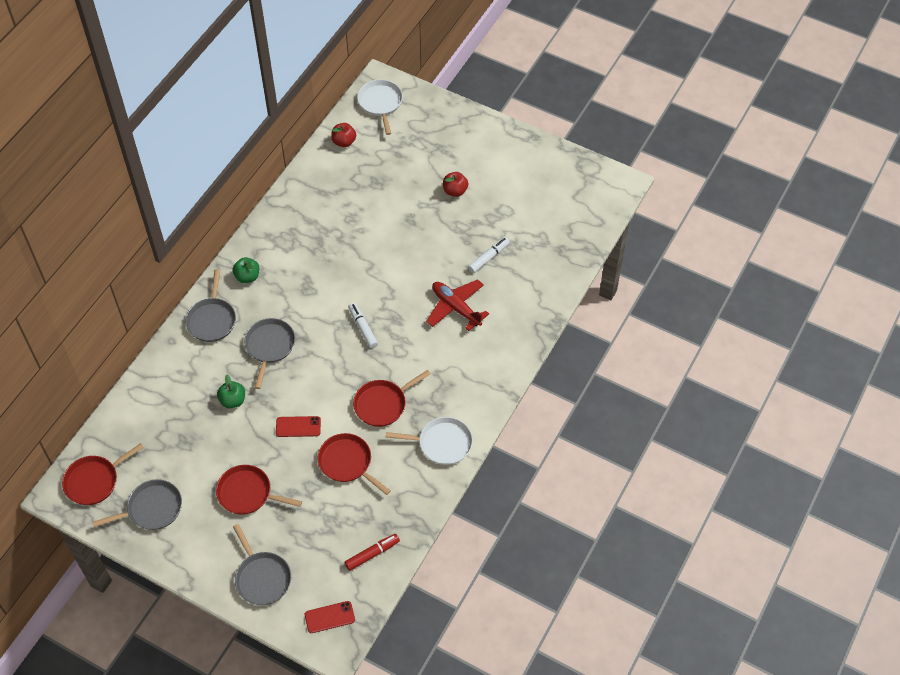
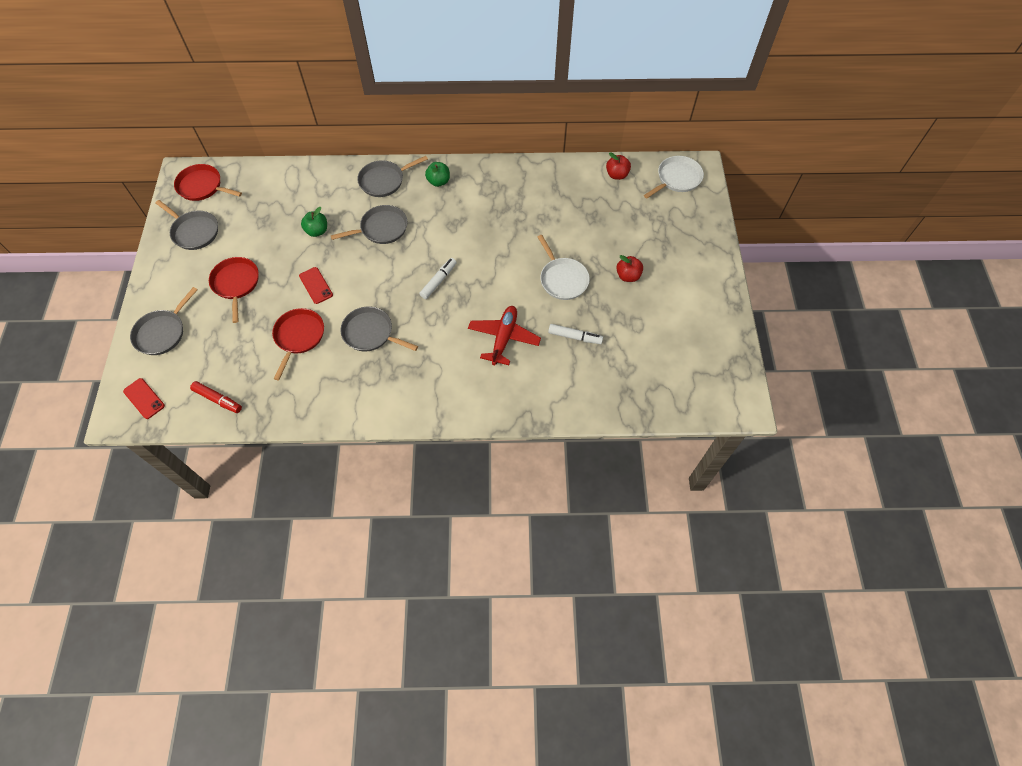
camera: 60 degrees right, 5 degrees up
(382, 404) = (370, 333): red pan -> grey pan
(442, 443) = (355, 398): white pan -> white pan (562, 279)

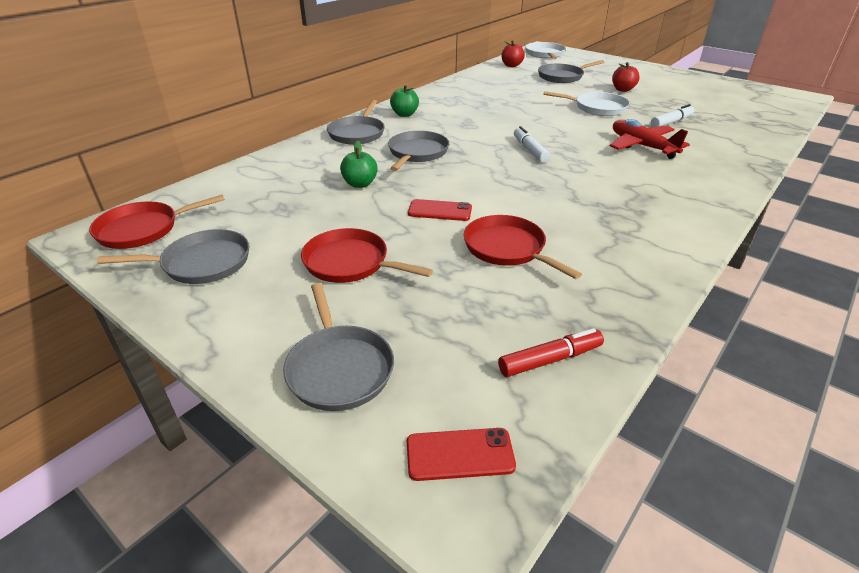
camera: 50 degrees left, 25 degrees down
(370, 333) = (558, 203): grey pan -> grey pan (562, 77)

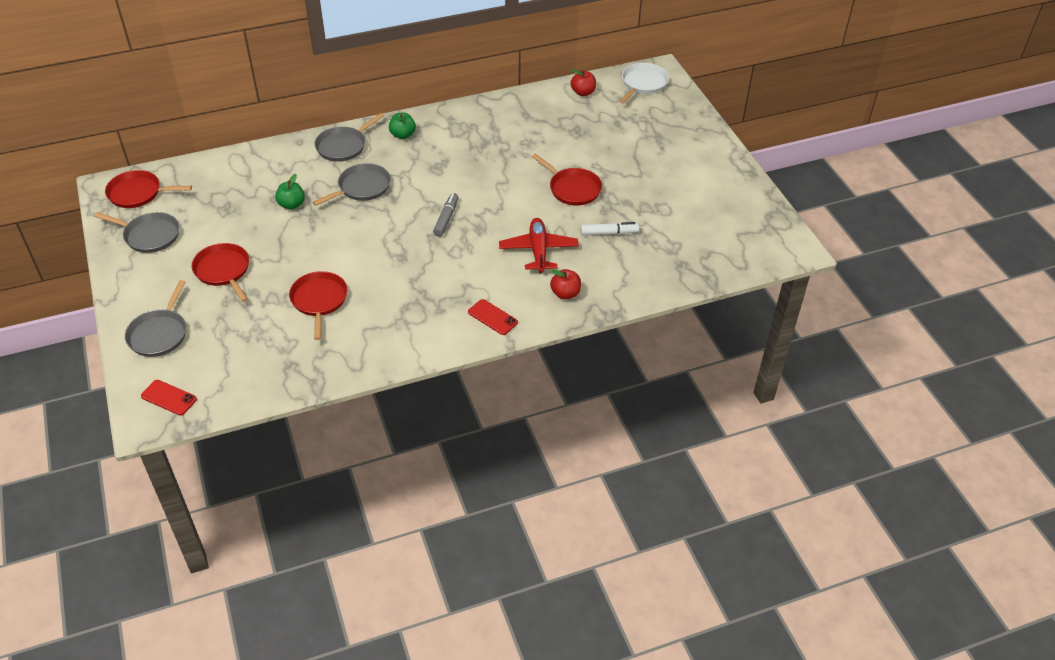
camera: 30 degrees right, 10 degrees up
(440, 211) = (315, 252): red phone -> red phone (492, 317)
(530, 150) = (446, 218): white marker -> grey marker
(550, 360) = (256, 377): red marker -> none
(562, 77) = (607, 130): grey pan -> none
(597, 108) = (573, 189): white pan -> red pan
(622, 89) = (635, 172): red apple -> red apple (565, 293)

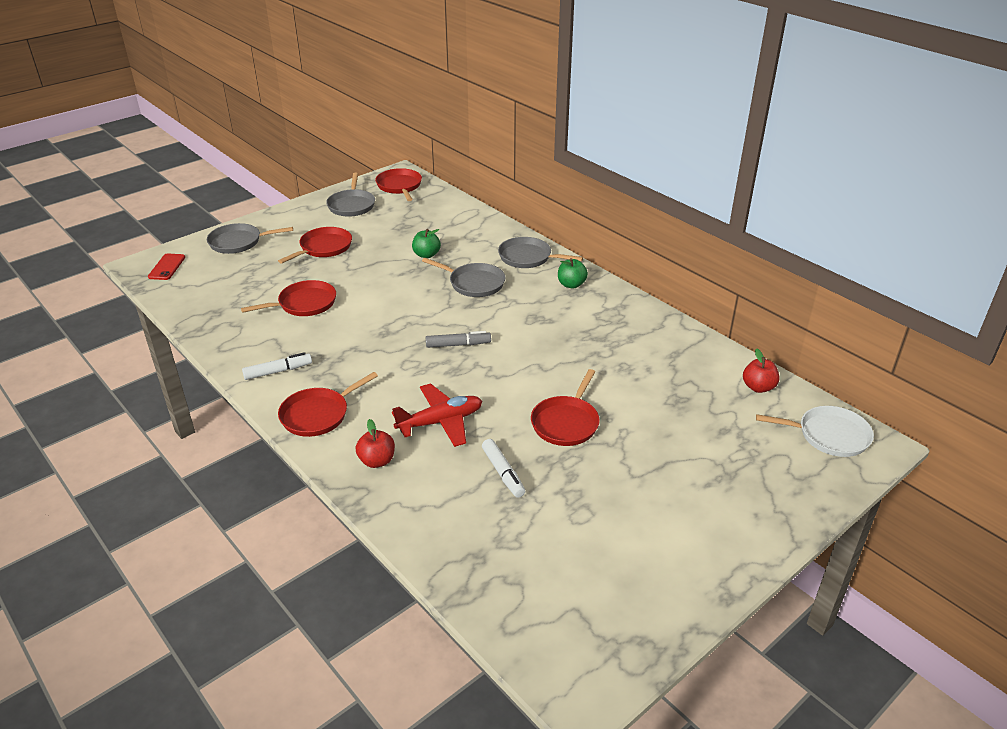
camera: 70 degrees right, 10 degrees down
(418, 333) = (278, 371): none -> white marker
(492, 317) = (318, 415): red phone -> red pan

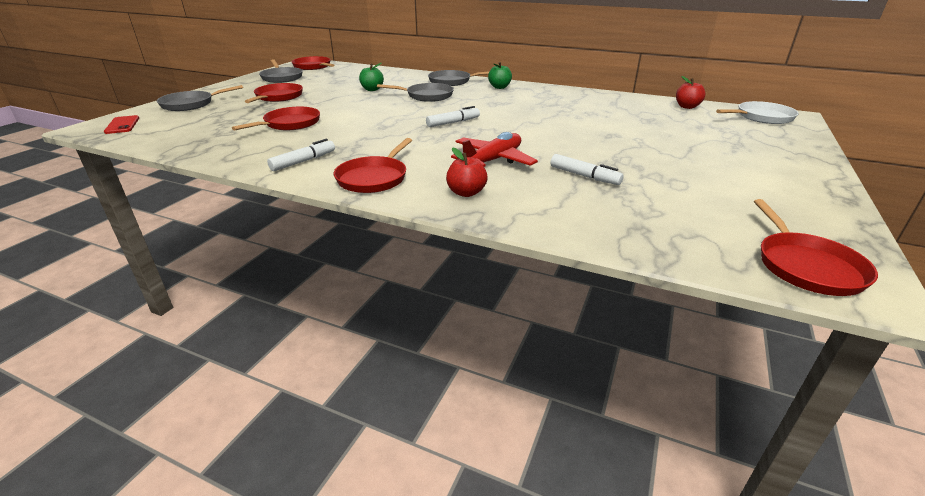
camera: 25 degrees left, 5 degrees down
(458, 345) = (453, 122): grey marker -> white marker
(566, 423) = (591, 143): red pan -> red pan (806, 266)

